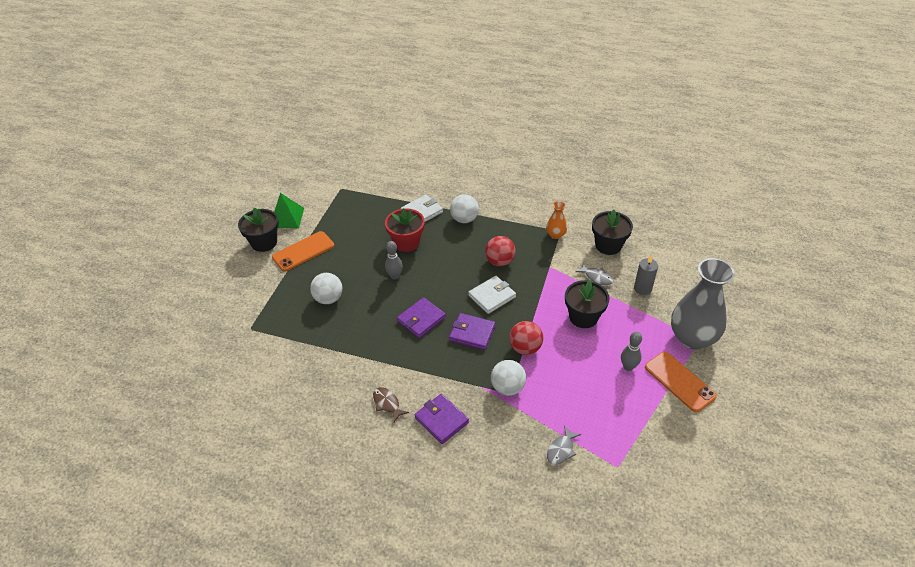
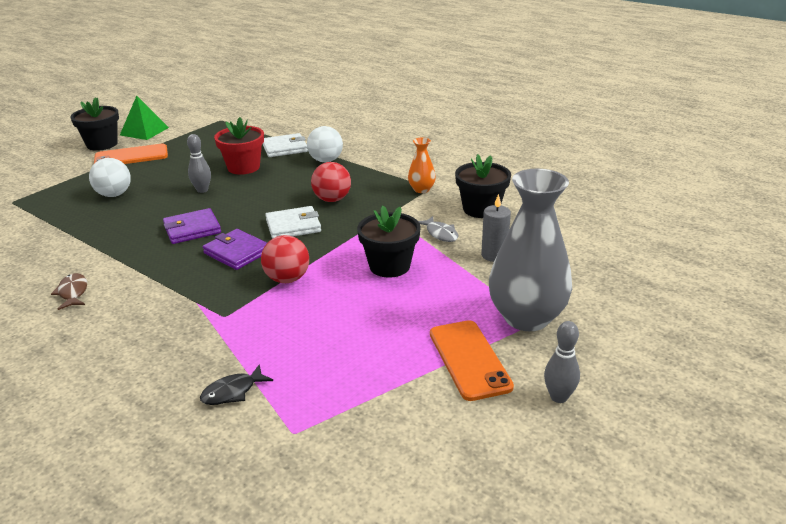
camera: 20 degrees right, 15 degrees down
(441, 420) = (116, 322): purple wallet -> none
(507, 387) = (228, 311): white ball -> none
(561, 450) = (232, 392): grey fish -> black fish
(628, 367) = (407, 327): grey bowling pin -> grey bowling pin (558, 397)

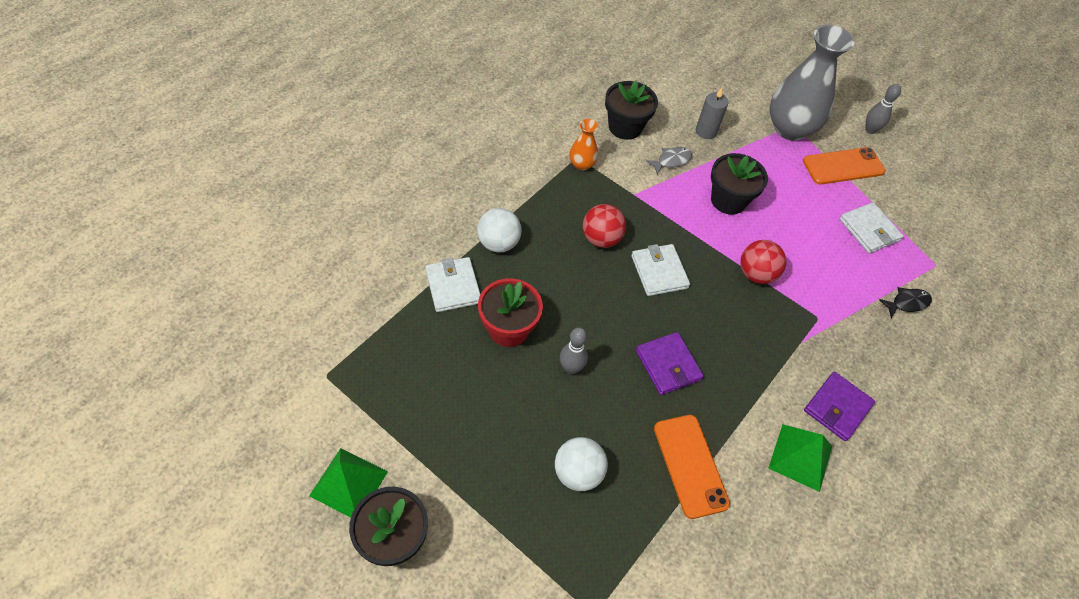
camera: 95 degrees left, 25 degrees up
(73, 292) = (800, 457): brown fish -> green pyramid
(131, 156) = (451, 480): orange phone -> orange phone (690, 465)
(232, 392) = (907, 303): black fish -> black fish turned 75 degrees counterclockwise
(237, 252) = (713, 317): purple wallet -> purple wallet (837, 408)
(354, 371) = (869, 230): none -> white wallet

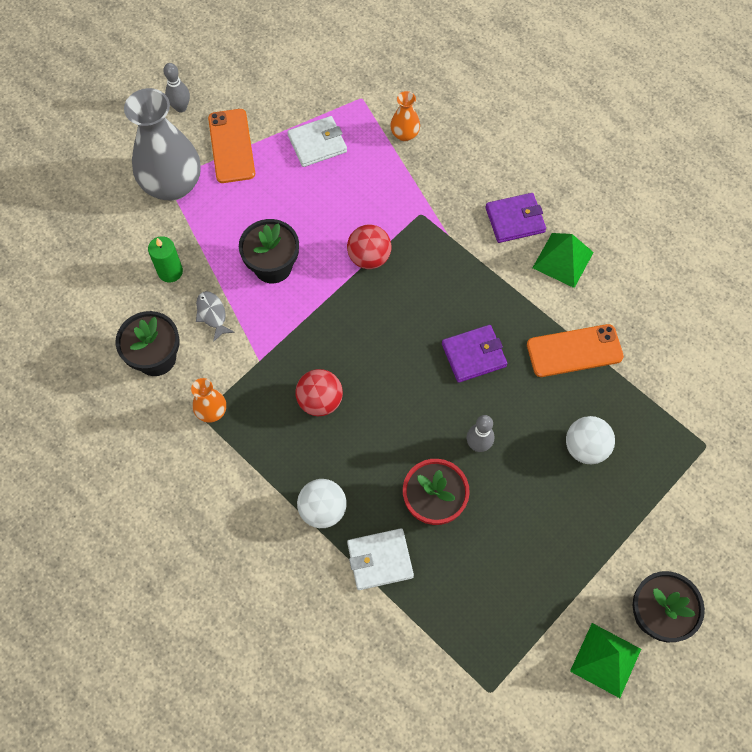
camera: 80 degrees left, 10 degrees up
(659, 272) = (365, 348): white wallet -> none
(706, 131) = (170, 271): grey candle -> green candle
(837, 408) = (515, 220): purple wallet -> purple wallet turned 60 degrees counterclockwise
(907, 303) = (404, 134): black fish -> orange vase

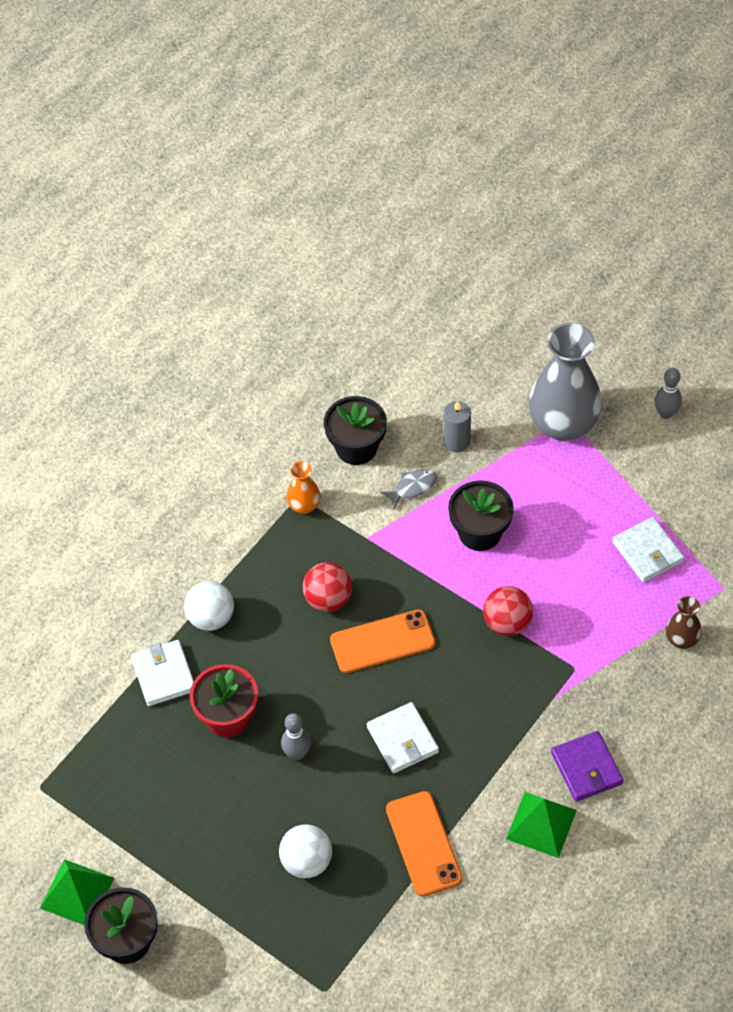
camera: 85 degrees right, 10 degrees down
(170, 271) = (456, 441): green candle -> grey candle
(231, 146) = (625, 470): orange phone -> orange phone (382, 642)
(404, 134) = (681, 639): orange vase -> brown vase
(474, 355) = (402, 740): purple wallet -> white wallet

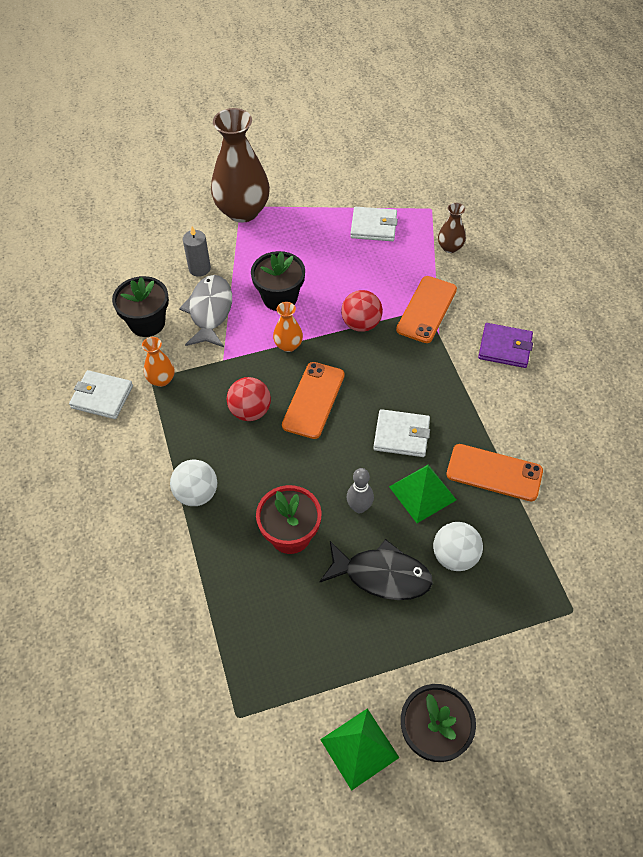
camera: 55 degrees left, 0 degrees up
(164, 675) = (216, 556): white wallet -> white wallet (102, 397)
(242, 814) = (382, 575): none -> black fish
(412, 487) = (210, 311): grey fish -> grey fish, size x1.83
(428, 579) = (288, 345): none -> orange vase
(541, 824) = (529, 396): green pyramid -> green pyramid (422, 493)
(563, 424) = (242, 211): grey vase -> brown vase
(576, 669) = (426, 309): none -> orange phone
(666, 413) = (285, 162): grey bowling pin -> none

